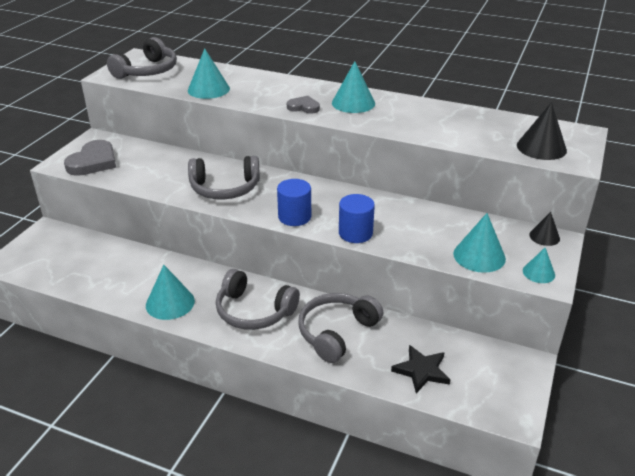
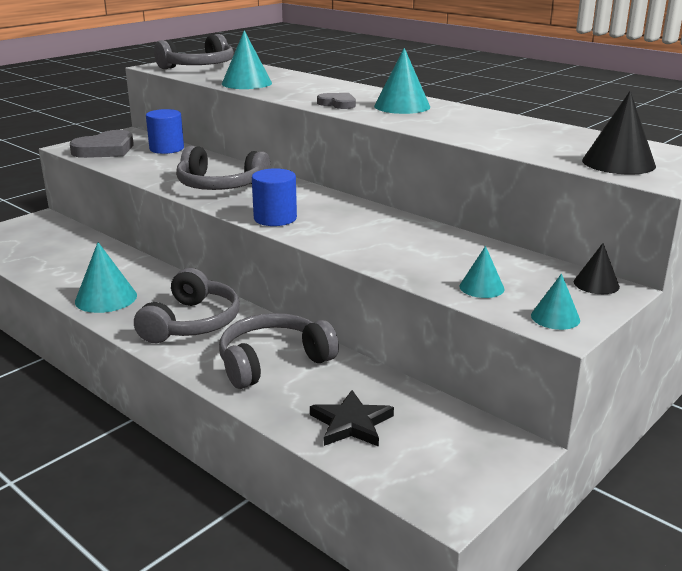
camera: 20 degrees right, 10 degrees down
(254, 311) = (192, 323): grey headphones -> grey headphones turned 120 degrees counterclockwise
(355, 233) = (335, 242): blue cylinder -> blue cylinder (166, 149)
(479, 256) = (481, 287): turquoise cone -> turquoise cone, size x0.60

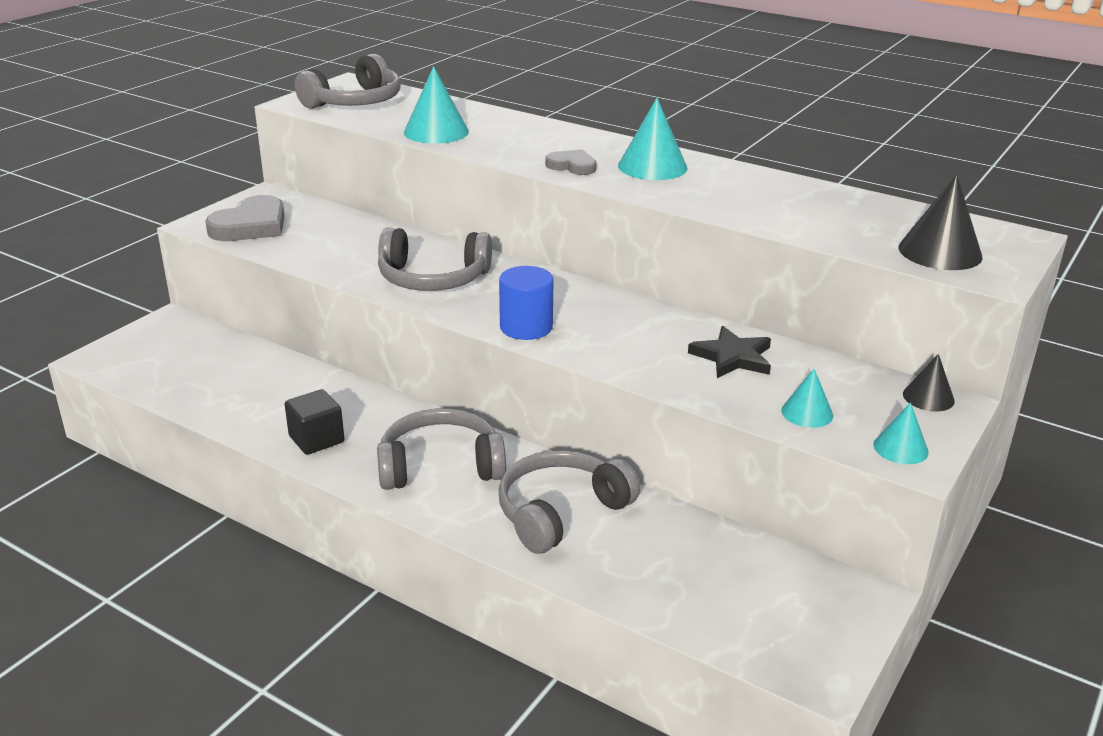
camera: 10 degrees left, 5 degrees up
(106, 298) = (316, 439): turquoise cone -> black cube
(166, 149) = (332, 219): blue cylinder -> none
(192, 323) = (440, 466): grey headphones -> grey headphones turned 105 degrees counterclockwise
(351, 423) = (682, 585): black star -> black star (732, 357)

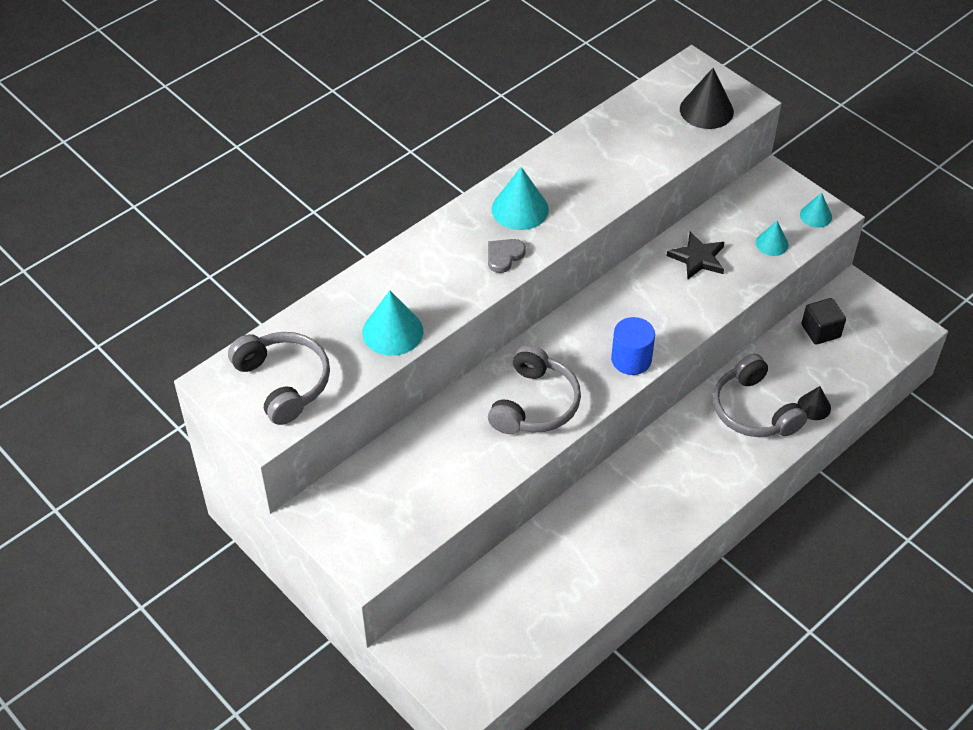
camera: 75 degrees left, 20 degrees up
(251, 225) = (385, 527): grey heart -> none
(316, 439) = (637, 541): black cube -> black cube (820, 331)
(440, 466) = (688, 468): grey headphones -> none
(928, 397) = (764, 183): black cone -> black cone (814, 406)

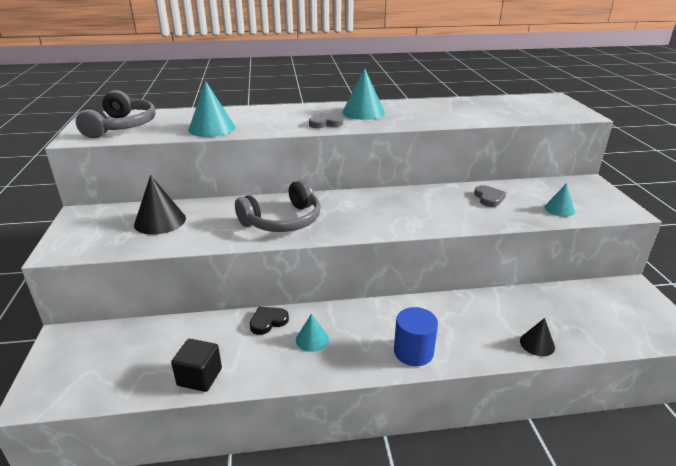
camera: 35 degrees right, 20 degrees down
(576, 516) = (268, 321): none -> black heart
(631, 359) = (379, 225): blue cylinder -> blue cylinder (413, 352)
(697, 258) = (489, 198): black star -> grey heart
(706, 110) = (546, 111): black cone -> black cone (160, 221)
(753, 410) = (477, 323): grey headphones -> none
(816, 215) = (612, 208): turquoise cone -> turquoise cone (312, 339)
(820, 331) = (582, 300): black cube -> black cube (199, 377)

